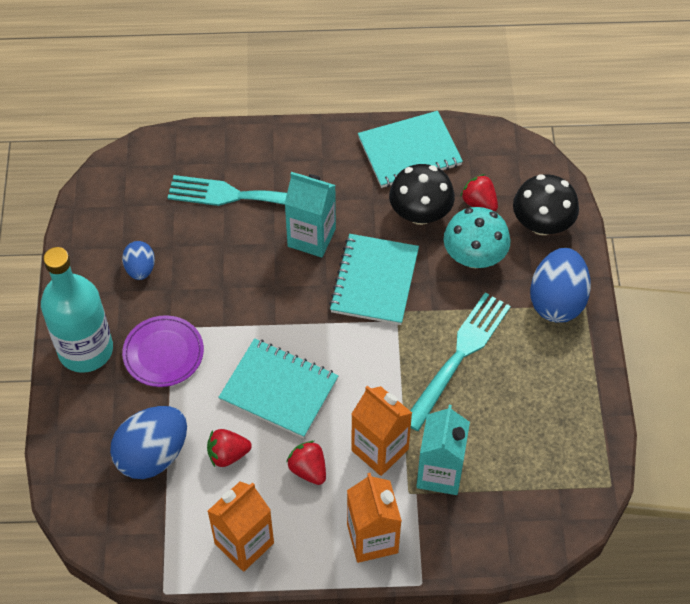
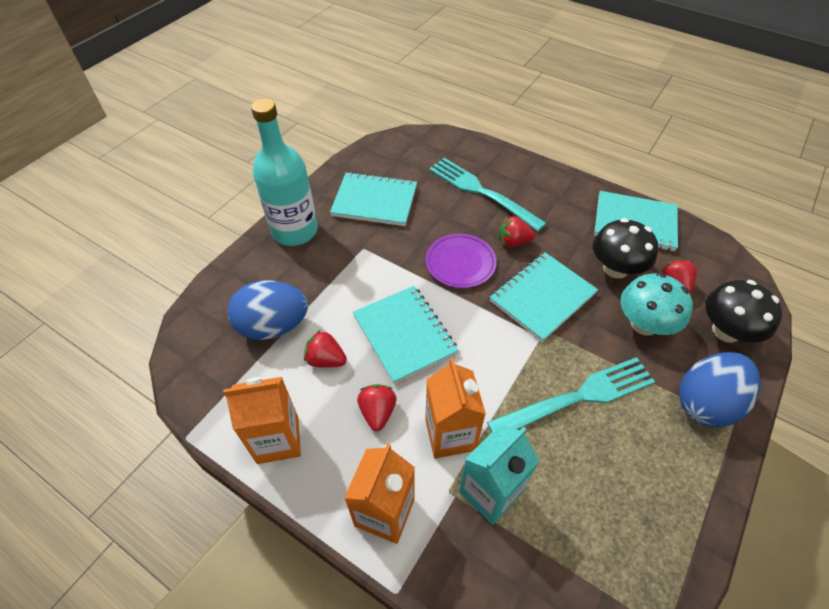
camera: 35 degrees right, 5 degrees down
(140, 269) = (374, 201): blue egg -> turquoise notebook
(163, 353) = (343, 261): purple plate -> purple plate (460, 263)
(311, 237) = (513, 242): turquoise carton -> red strawberry

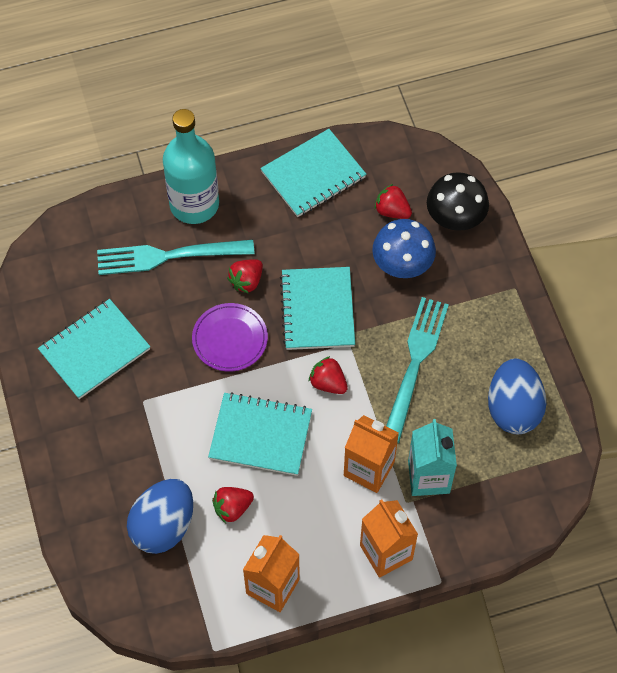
camera: 50 degrees left, 10 degrees up
(294, 231) = (68, 441): turquoise bottle -> turquoise bottle (194, 204)
(377, 412) = (310, 503): red strawberry -> red strawberry (328, 383)
(615, 268) = (341, 234): black mushroom -> none
(644, 324) = (402, 264): turquoise mushroom -> blue mushroom
(705, 403) = (488, 289): blue egg -> blue egg (513, 408)

